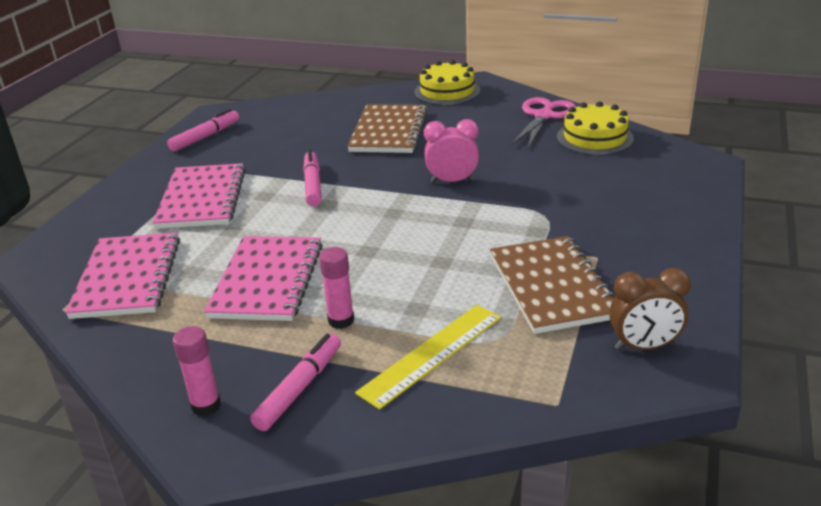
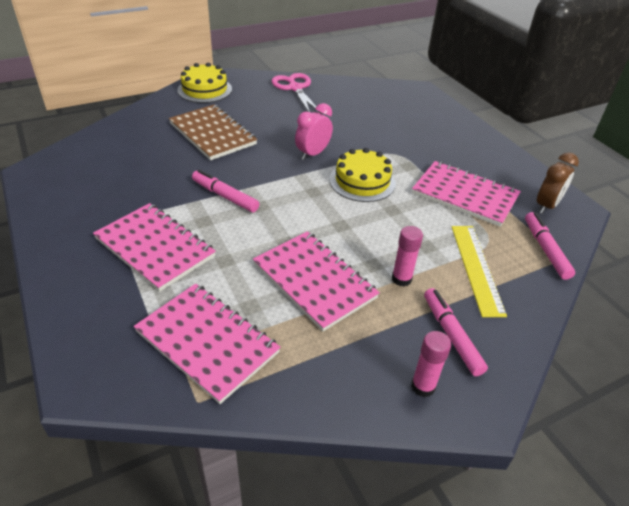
camera: 50 degrees left, 10 degrees up
(205, 137) = (62, 195): pink marker -> pink marker (545, 249)
(552, 286) = (465, 195): brown notebook -> pink notebook
(594, 138) = (345, 93): yellow cake -> yellow cake (362, 181)

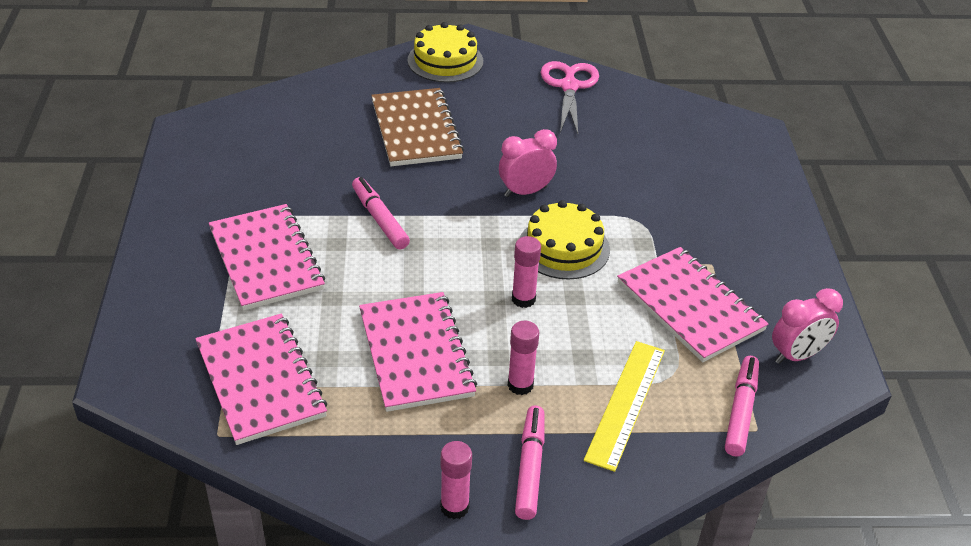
camera: 25 degrees right, 0 degrees up
(361, 221) = (523, 299): none -> pink glue stick
(546, 206) = (797, 355): brown clock -> pink clock

